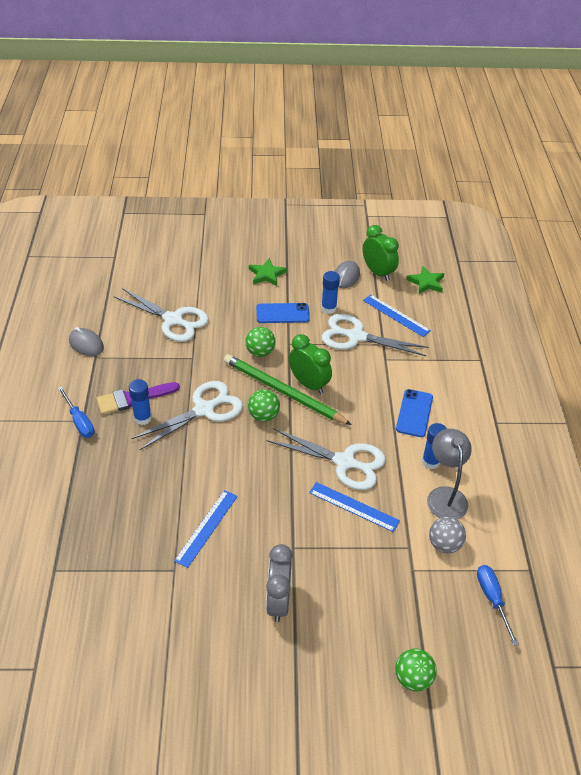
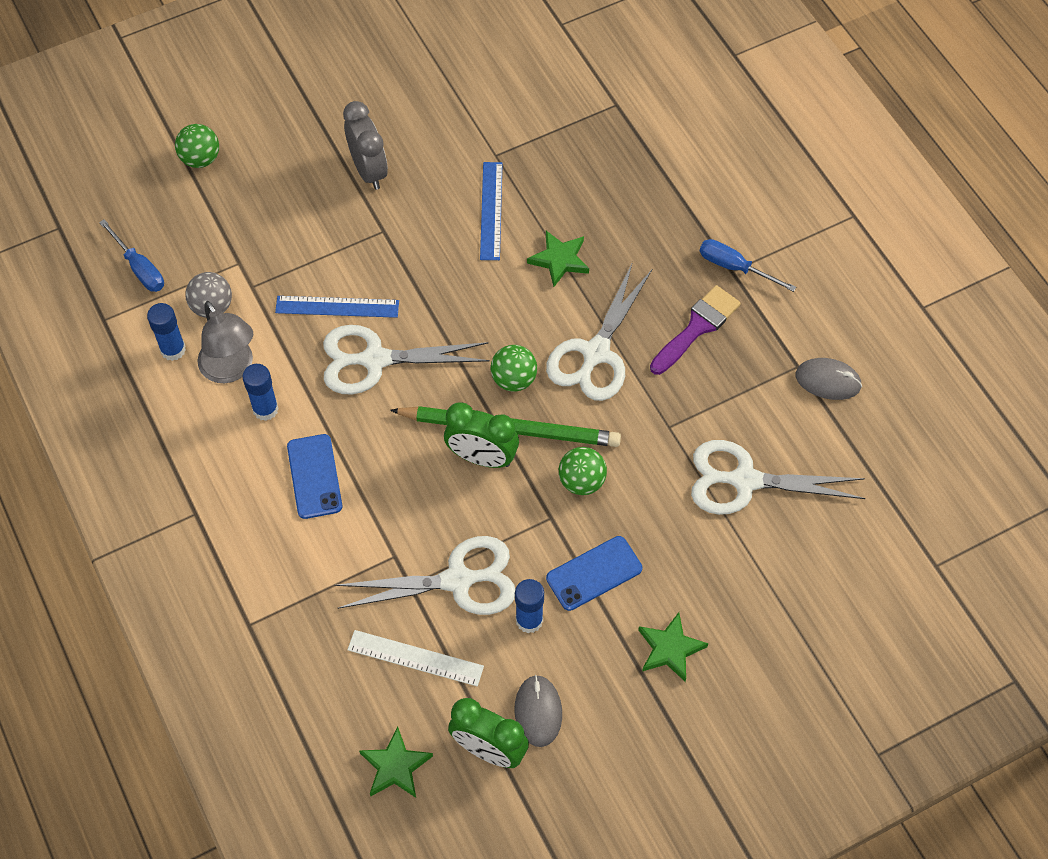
camera: 155 degrees right, 15 degrees up
(142, 418) = (662, 306): blue glue stick -> blue glue stick (173, 350)
(184, 473) = (559, 260): none -> green star
(396, 315) = (415, 658): blue ruler -> white ruler

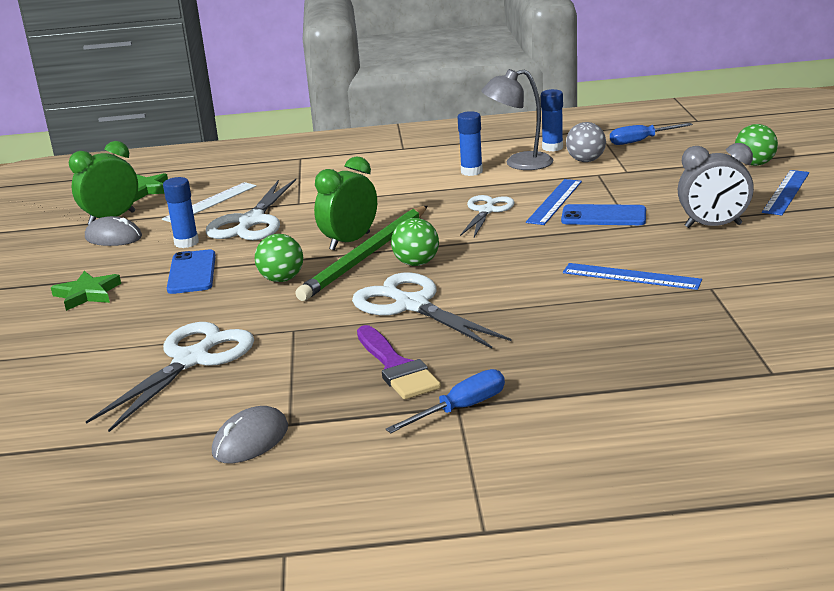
camera: 115 degrees right, 35 degrees down
(274, 127) = (786, 192): none -> blue ruler
(314, 476) = (395, 183): blue phone -> blue phone (603, 216)
(375, 360) = (486, 211): white scissors -> white scissors, size x0.64
(559, 260) = (543, 303): green star -> none

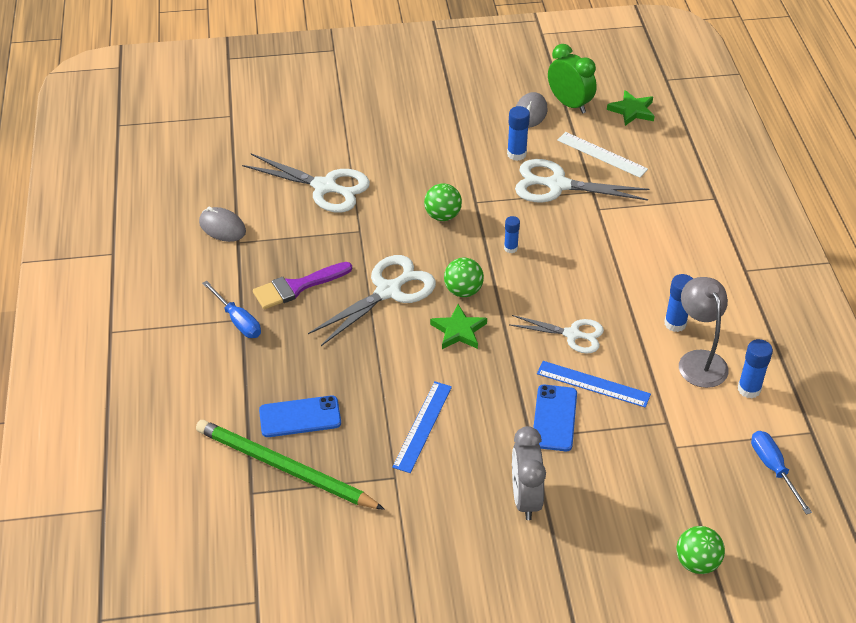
camera: 85 degrees right, 20 degrees up
(87, 294) = (430, 119): green star -> green star (458, 331)
(192, 272) = (460, 166): blue phone -> blue phone (300, 417)
(350, 241) = (510, 248): green clock -> blue glue stick
(366, 256) = (481, 260): green pencil -> green pencil (284, 468)
(585, 160) = (707, 415): grey ball -> none
(786, 192) = (611, 575): blue ruler -> none

